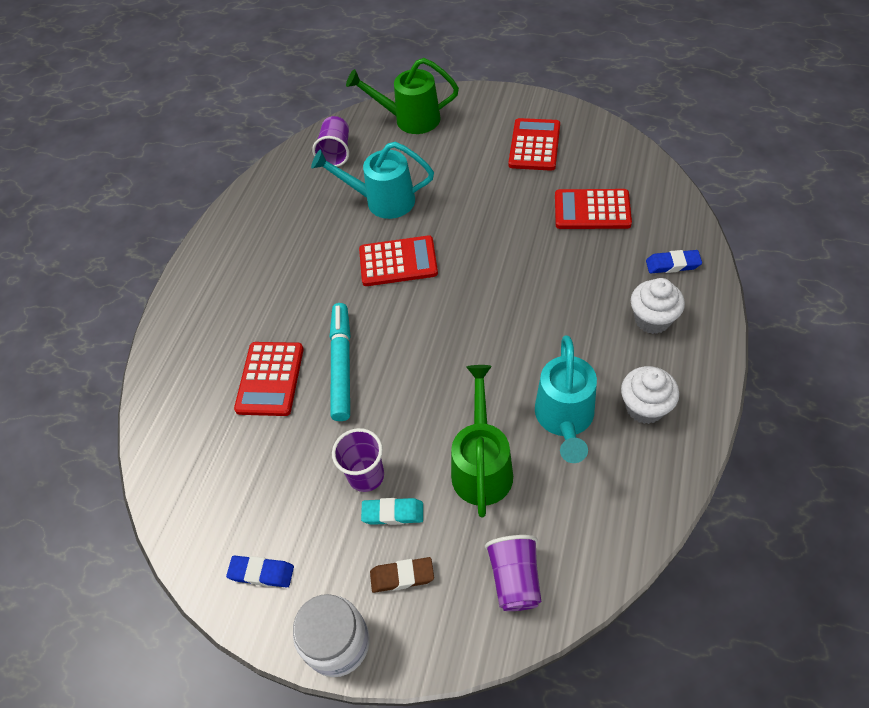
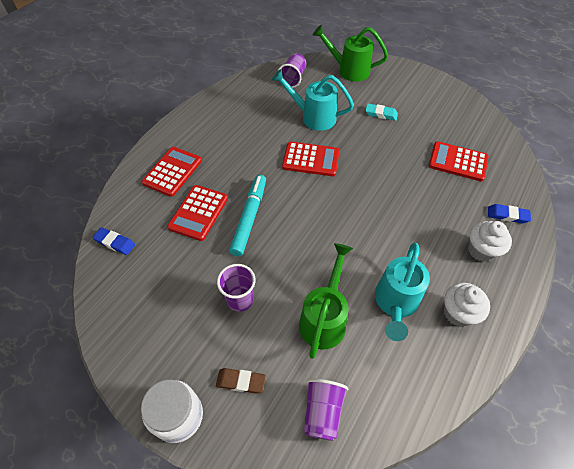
camera: 10 degrees right, 0 degrees up
(261, 573) = (144, 345): blue eraser -> blue eraser (115, 243)
(393, 513) = (249, 332): turquoise eraser -> turquoise eraser (381, 114)
(534, 145) = (429, 108): red calculator -> red calculator (172, 171)

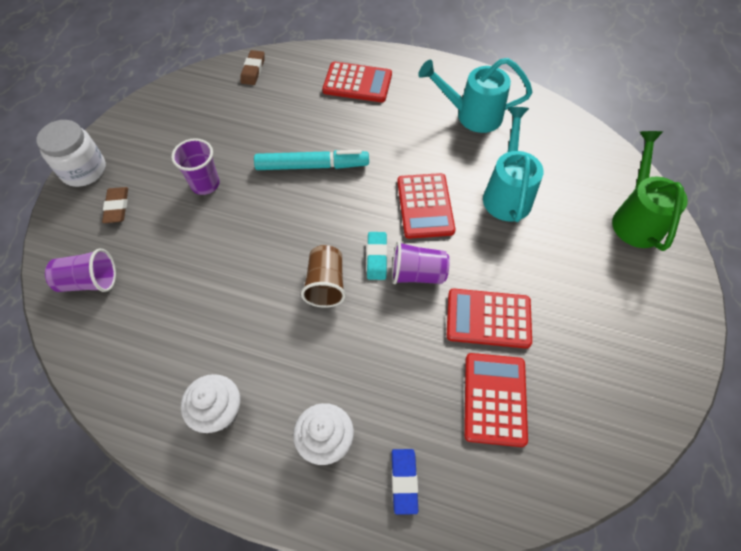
camera: 75 degrees right, 5 degrees up
(115, 243) = (253, 70): blue eraser -> brown eraser
(198, 213) = (307, 121): red calculator -> red calculator (488, 318)
(293, 78) = (576, 154): purple cup -> purple cup (417, 274)
(324, 319) = (192, 264): green watering can -> none
(363, 229) = (326, 284): none -> brown cup
(381, 114) = (554, 276): turquoise eraser -> turquoise eraser (377, 257)
(395, 303) = (223, 335): turquoise watering can -> turquoise watering can (472, 115)

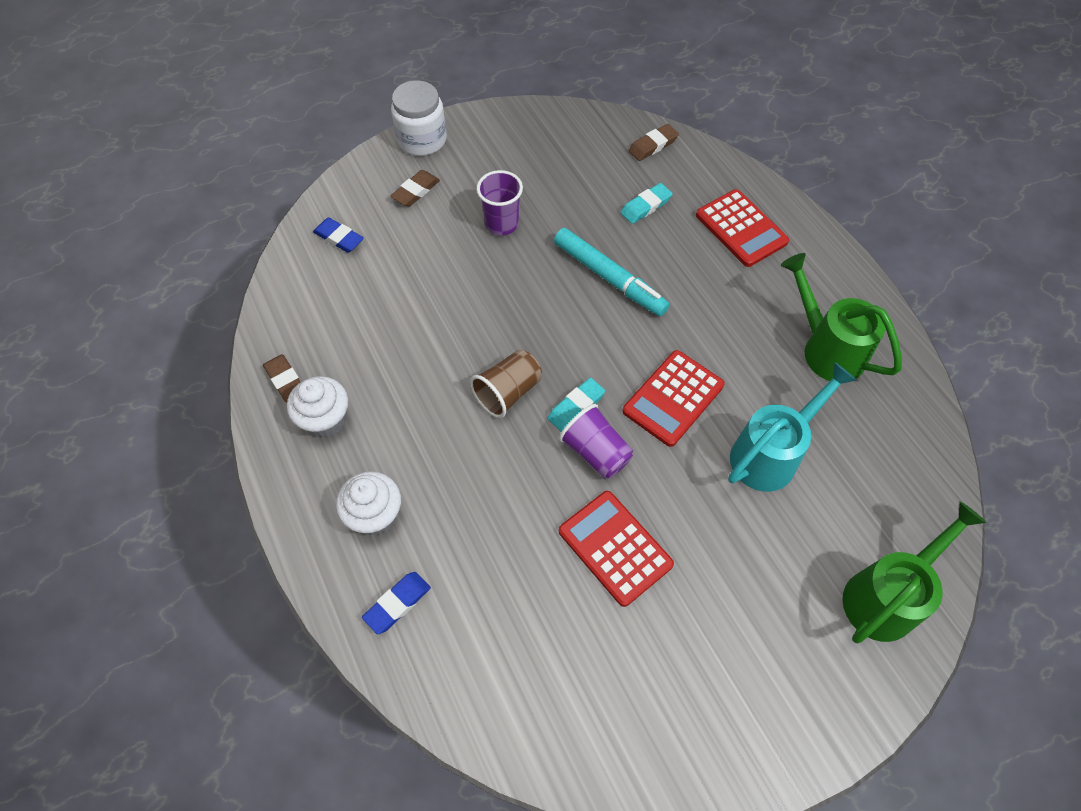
camera: 45 degrees right, 0 degrees up
(89, 281) = (339, 238): purple cup -> blue eraser
(156, 412) = (285, 380): none -> brown eraser
(288, 108) = (646, 206): none -> turquoise eraser
(472, 115) = (827, 349): turquoise watering can -> green watering can
(494, 399) = (541, 617): red calculator -> none

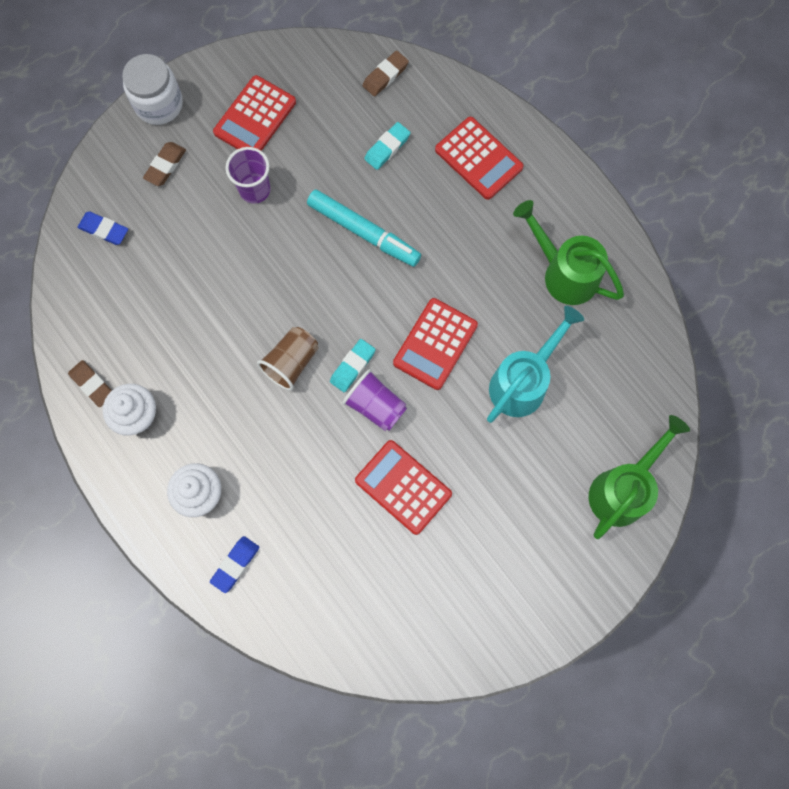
camera: 10 degrees left, 15 degrees up
(515, 163) = (255, 117): none -> red calculator

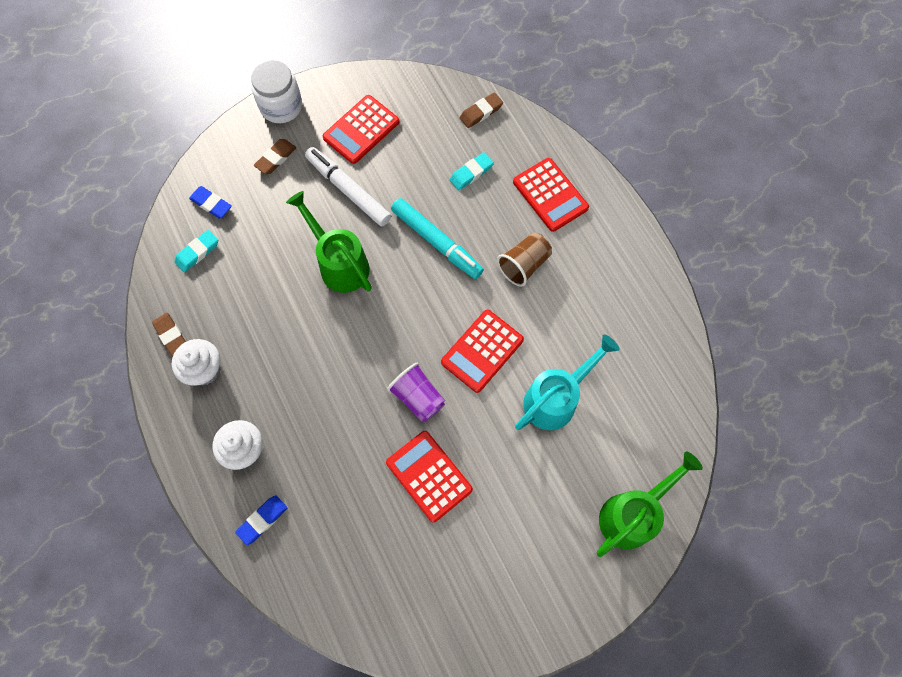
camera: 10 degrees right, 5 degrees down
(254, 189) = (348, 190): purple cup -> white marker
(291, 363) = (350, 346): brown cup -> brown cup (524, 265)
(352, 366) = (404, 358): turquoise eraser -> turquoise eraser (197, 252)
(564, 273) = (610, 307): green watering can -> green watering can (339, 263)

